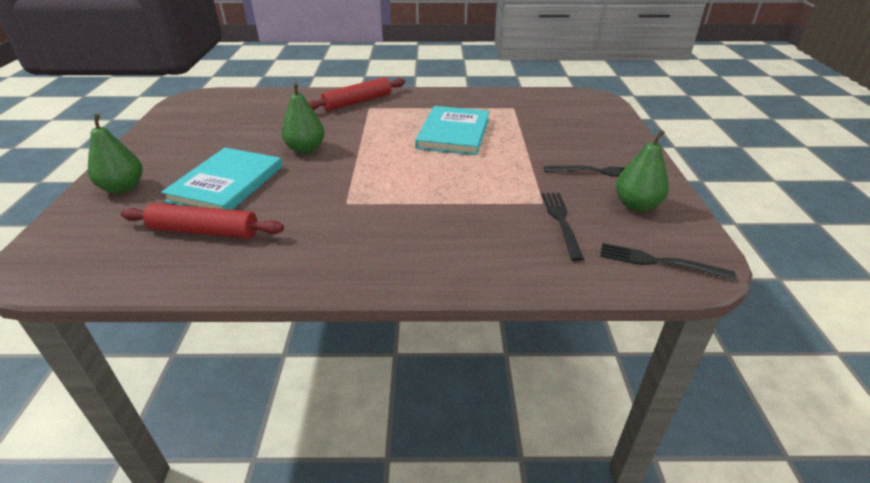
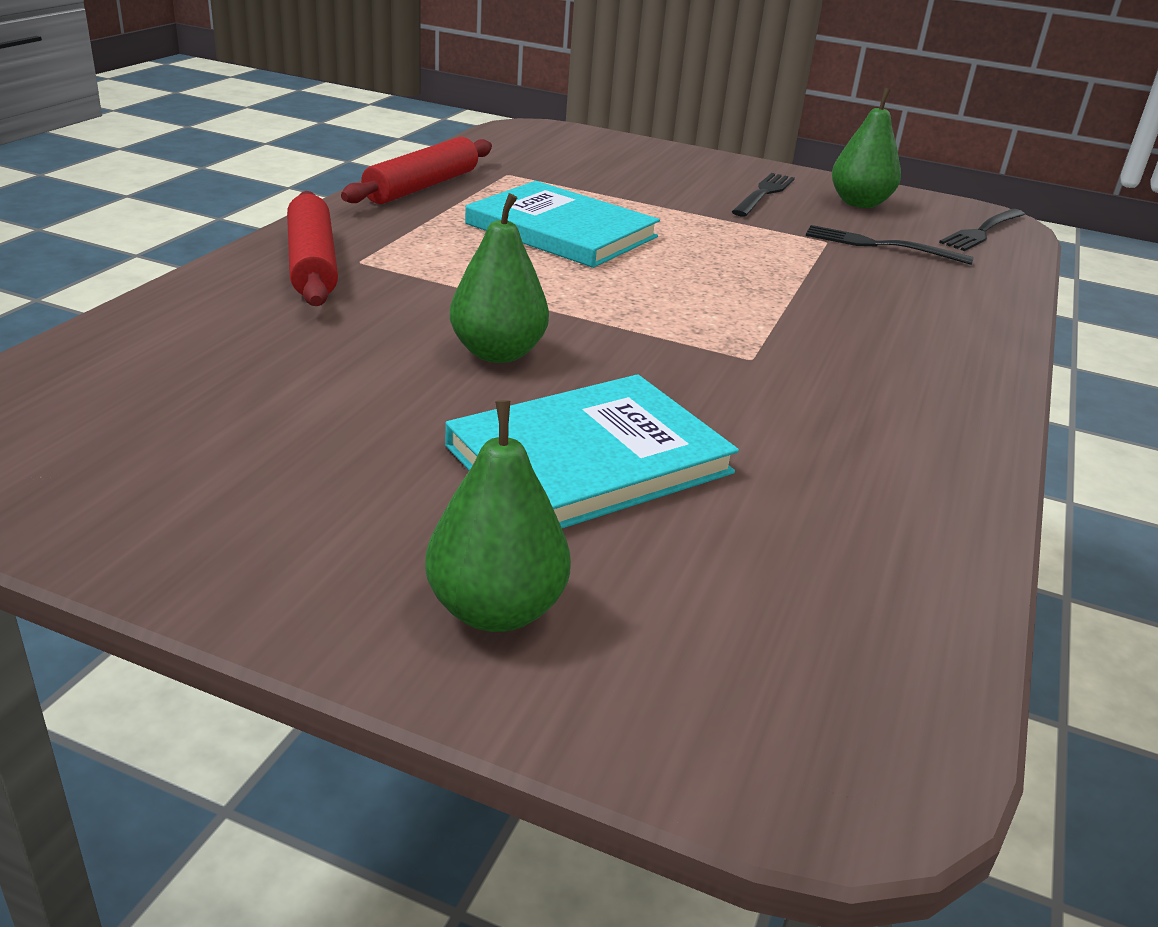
camera: 70 degrees left, 5 degrees down
(204, 231) = (786, 507): red rolling pin -> red rolling pin (422, 186)
(226, 184) = (589, 459): turquoise book -> turquoise book turned 75 degrees counterclockwise

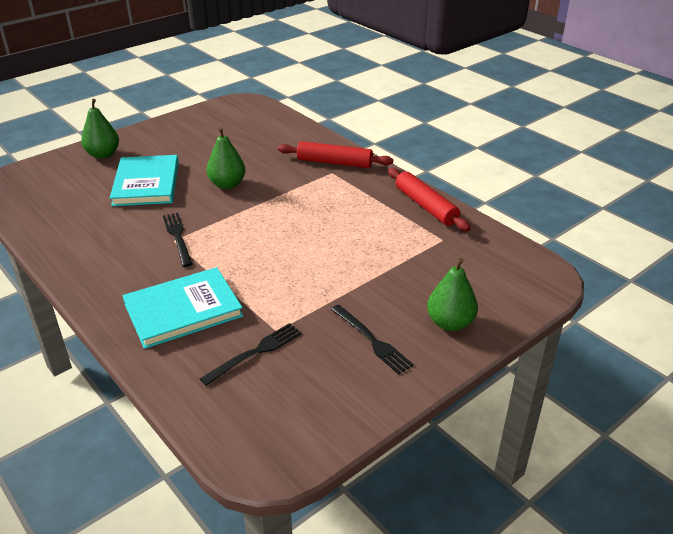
camera: 120 degrees right, 5 degrees up
(561, 230) = (342, 233): turquoise book -> turquoise book (183, 310)
(859, 203) = (333, 387): green pear -> green pear (450, 323)
(982, 231) = (246, 432): black fork -> black fork (178, 237)

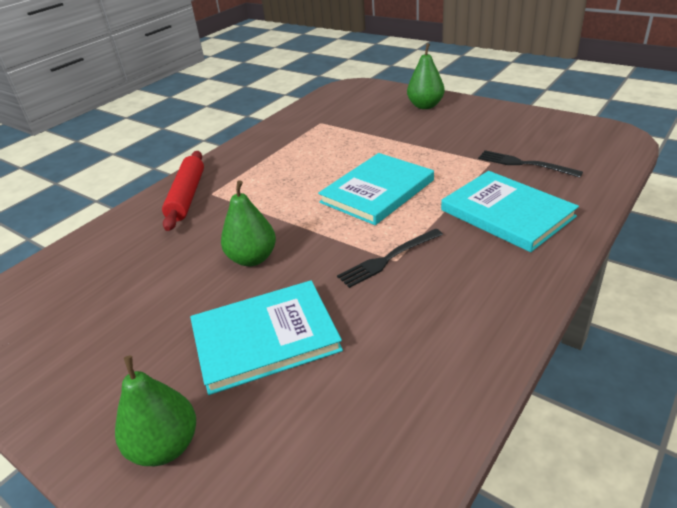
camera: 100 degrees left, 0 degrees up
(274, 249) = (377, 191): none -> turquoise book
(372, 340) = (467, 126): black fork -> none
(426, 206) = (269, 136): red rolling pin -> none

